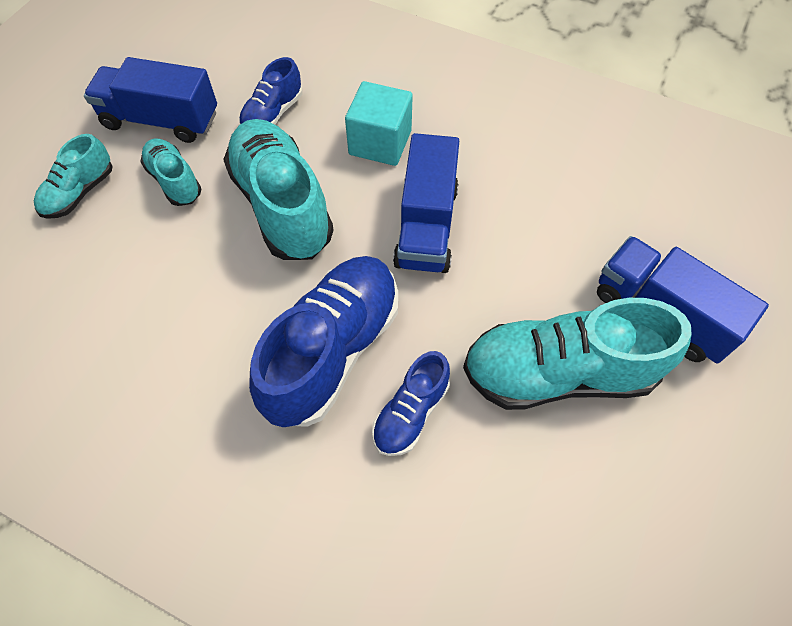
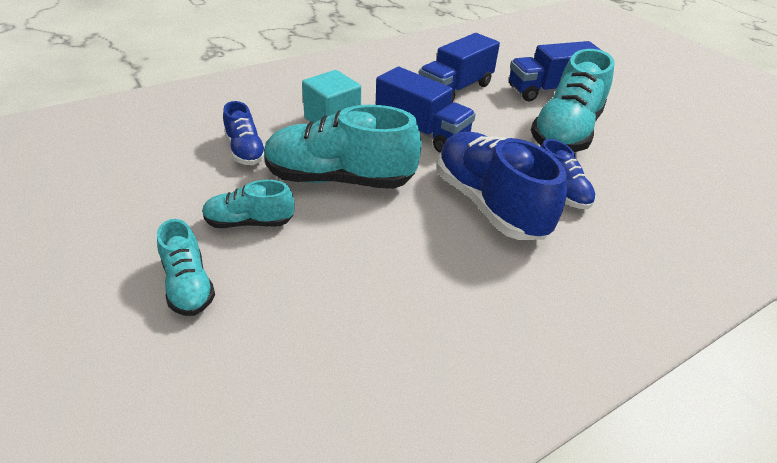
camera: 60 degrees left, 20 degrees down
(161, 120) = (170, 206): blue truck -> blue truck (455, 89)

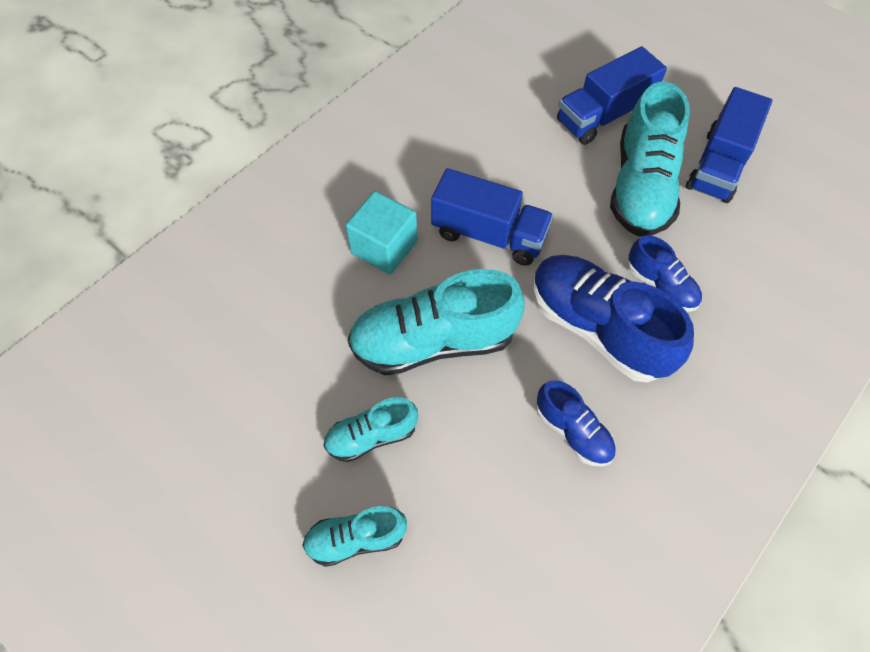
camera: 15 degrees left, 20 degrees up
(189, 285) = (356, 538): turquoise shoe -> turquoise shoe turned 120 degrees clockwise
(246, 151) = (313, 330): blue shoe -> blue shoe (573, 431)
(455, 89) = (499, 146): blue truck -> blue truck (718, 165)

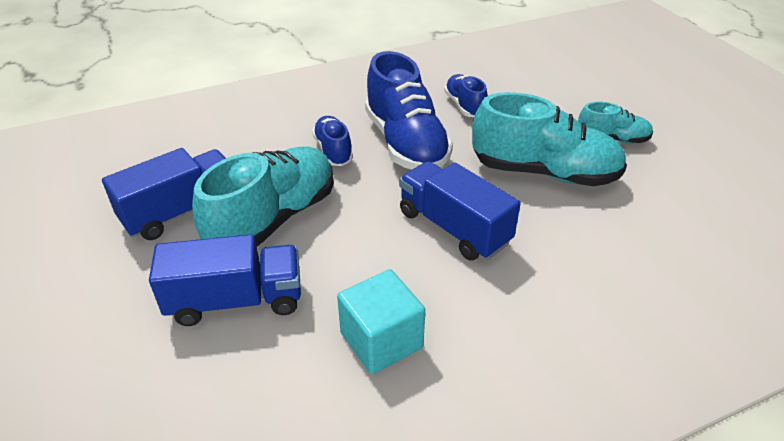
camera: 155 degrees left, 20 degrees down
(356, 538) = (633, 104): turquoise shoe -> none
(384, 247) = (567, 250): turquoise cube -> turquoise cube (381, 340)

